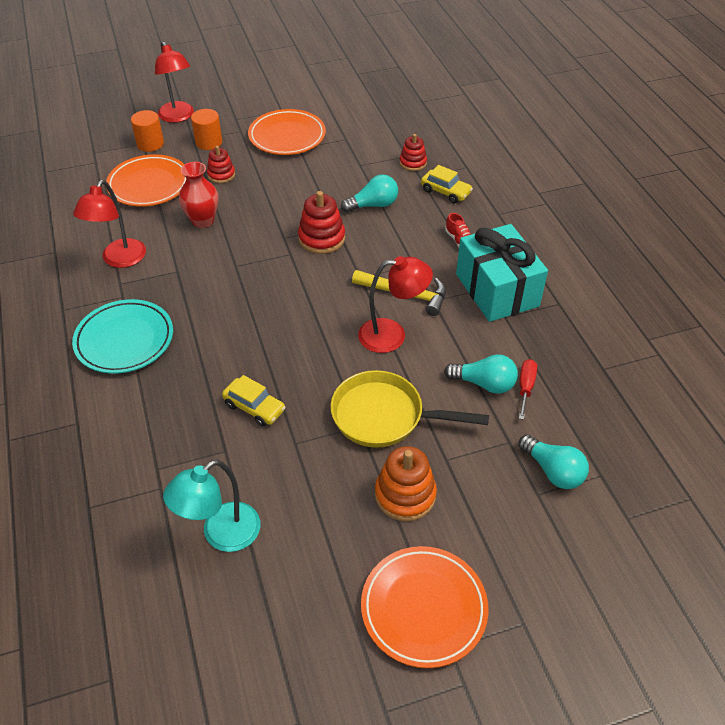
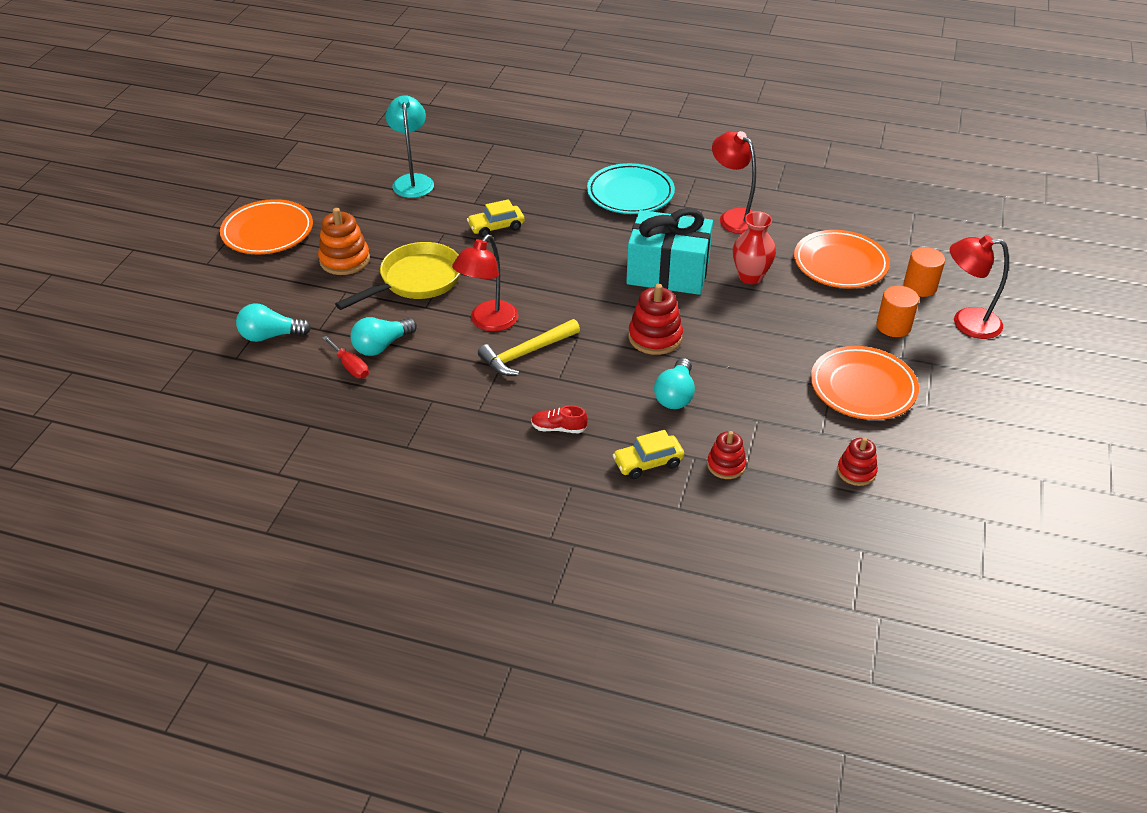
camera: 125 degrees right, 5 degrees down
(221, 175) = (821, 313): red stacking toy -> red stacking toy (856, 471)
(497, 290) = (468, 415): turquoise gift -> turquoise gift (668, 272)

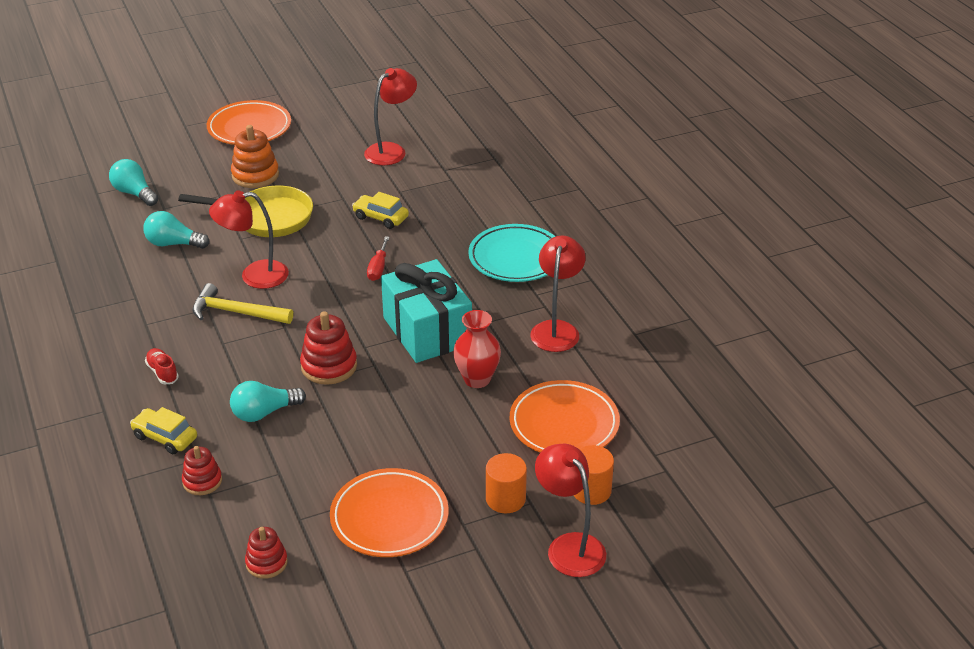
camera: 50 degrees right, 5 degrees down
(350, 366) = (136, 243): red screwdriver -> red screwdriver (378, 268)
(413, 181) = (391, 150): turquoise lamp -> red lamp

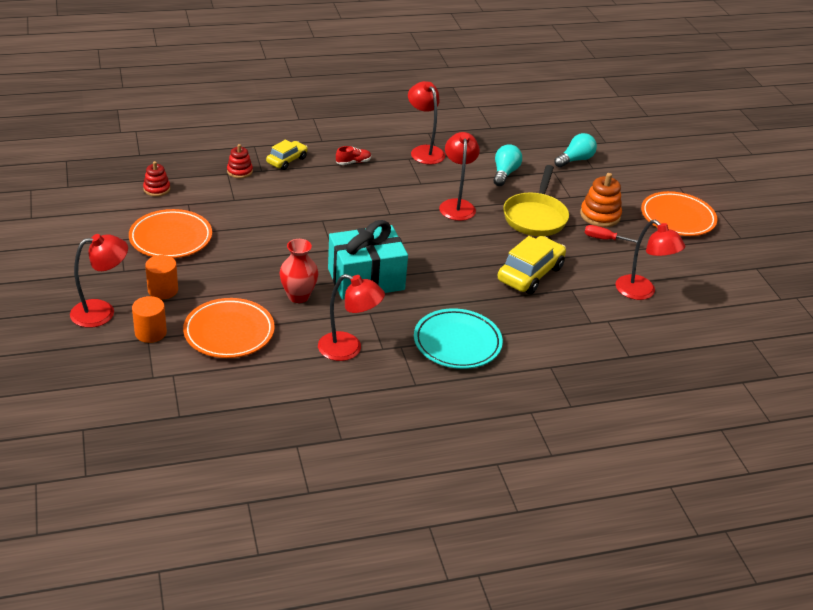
camera: 95 degrees right, 0 degrees up
(125, 312) = (424, 151): none -> red lamp
(236, 312) = (413, 194): yellow hammer -> none
(264, 412) = (296, 198): turquoise light bulb -> none
(329, 366) = (337, 229): red stacking toy -> none
(378, 268) = (456, 264): red screwdriver -> red screwdriver (604, 239)
(380, 217) = (530, 274): yellow car -> yellow car, size x1.66

